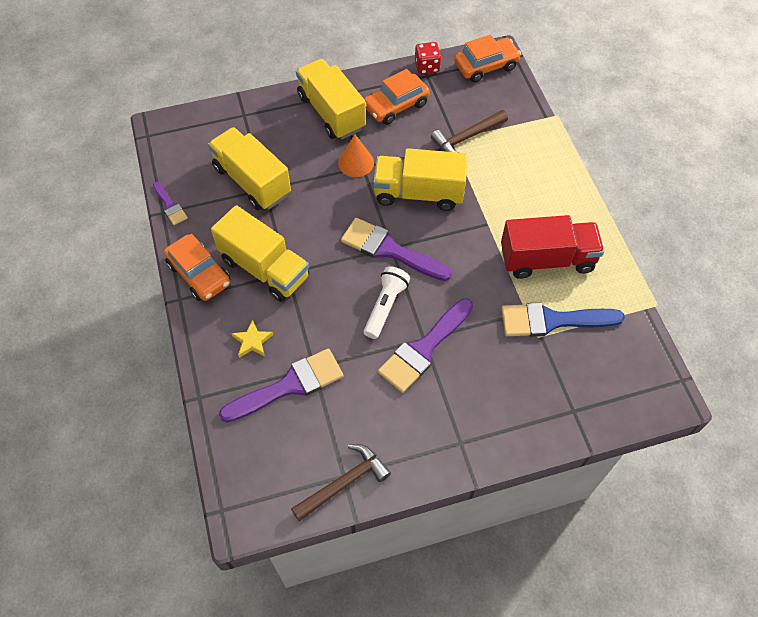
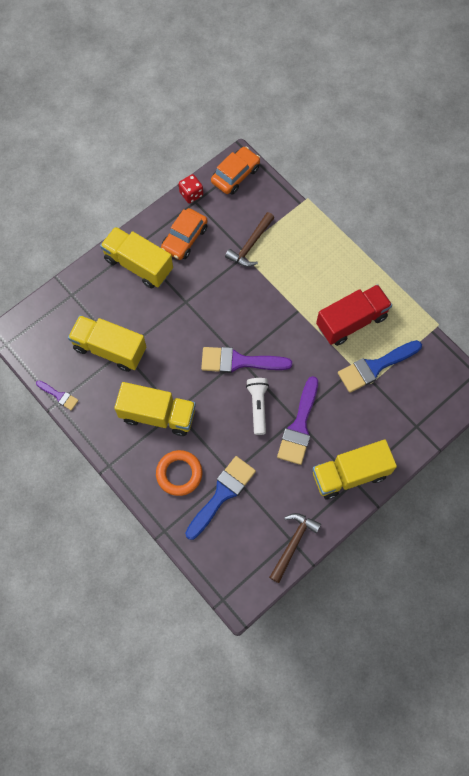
camera: 25 degrees left, 10 degrees up
(199, 274) = (112, 440): orange car -> none
(252, 341) = (179, 474): yellow star -> orange ring
(289, 385) = (222, 494): purple brush -> blue brush
(356, 162) = (179, 300): orange cone -> none
(418, 193) = (237, 306): yellow truck -> yellow truck (350, 474)

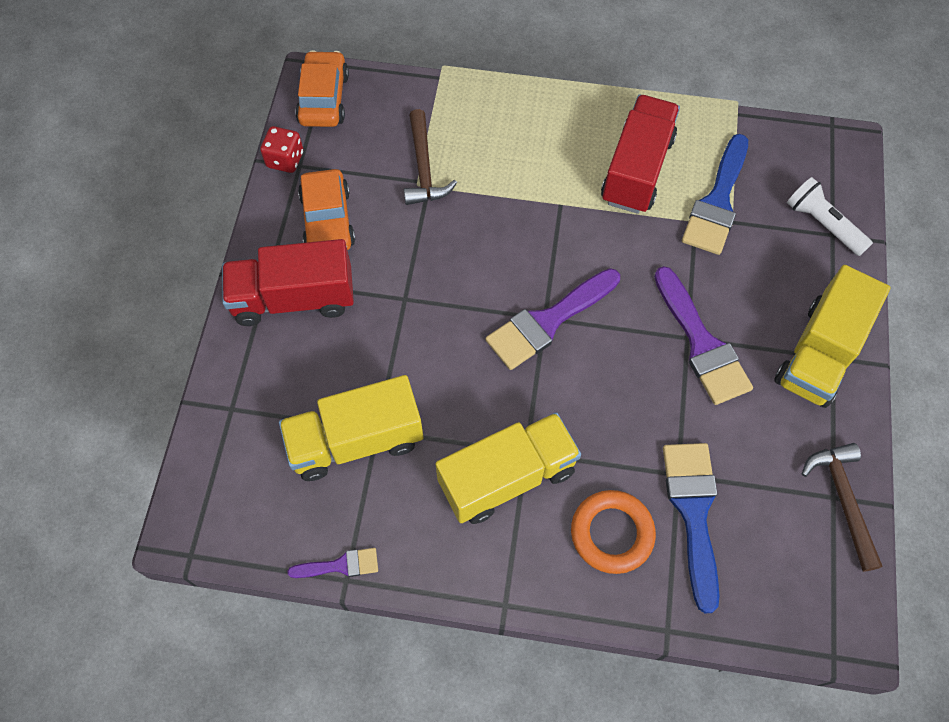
camera: 40 degrees left, 5 degrees down
(138, 265) = (294, 298): yellow truck -> red truck
(258, 406) = (627, 360): white flashlight -> white flashlight (823, 224)

